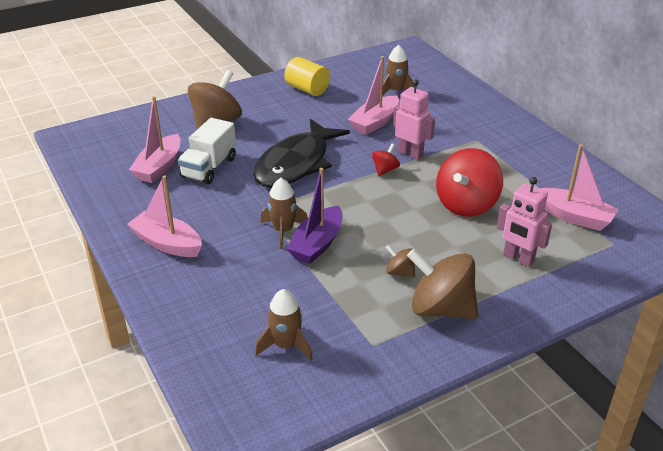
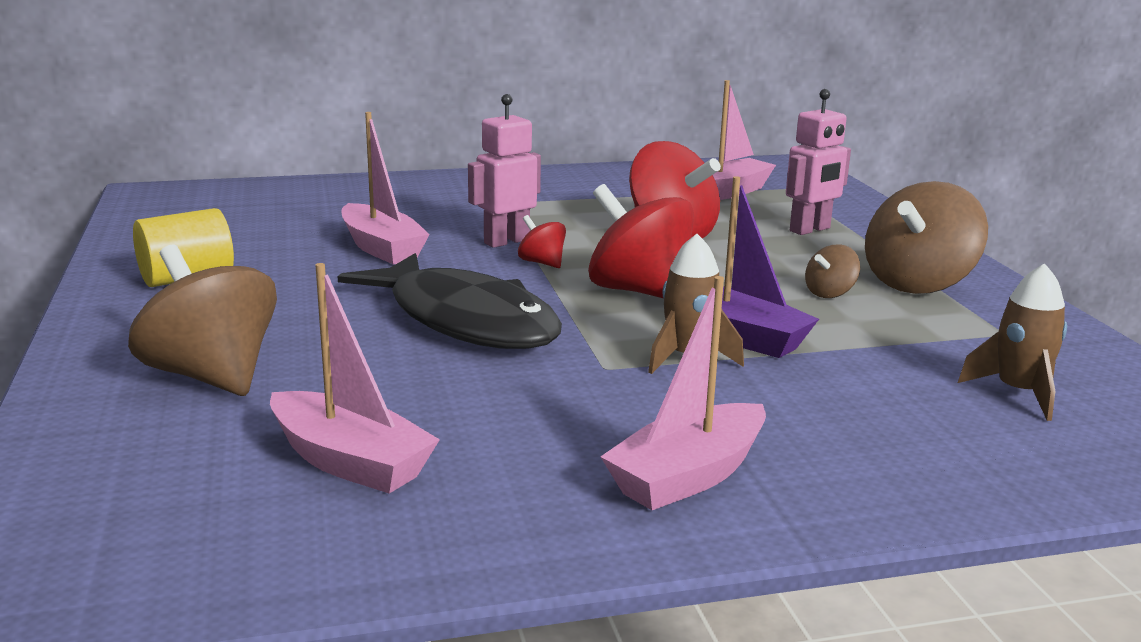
camera: 75 degrees left, 15 degrees down
(209, 168) = (407, 402): white truck -> none
(362, 206) = (640, 291): none -> red spinning top
(396, 91) = (292, 221): brown rocket -> none

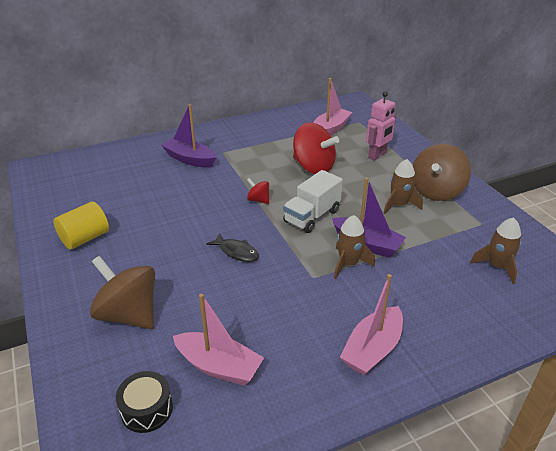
camera: 10 degrees left, 15 degrees up
(173, 501) = (147, 409): none -> black drum
(382, 248) = (175, 199): pink boat -> none
(435, 205) = (190, 159): none -> purple boat
(465, 321) = (236, 252): black fish -> black fish, size x0.43
(506, 241) = (235, 185): pink robot -> none
(640, 291) = (312, 216): red spinning top -> white truck
(830, 293) = (399, 205): brown spinning top -> brown rocket

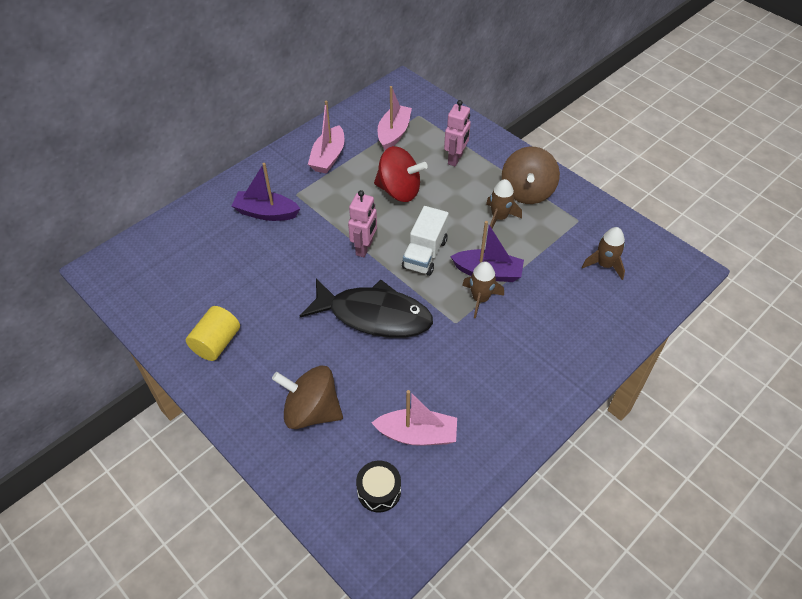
camera: 20 degrees left, 15 degrees up
(236, 252) = (374, 315): black fish -> black fish, size x2.31
(258, 200) = (364, 248): red spinning top -> pink robot
(372, 349) = (533, 378): pink boat -> pink boat (328, 157)

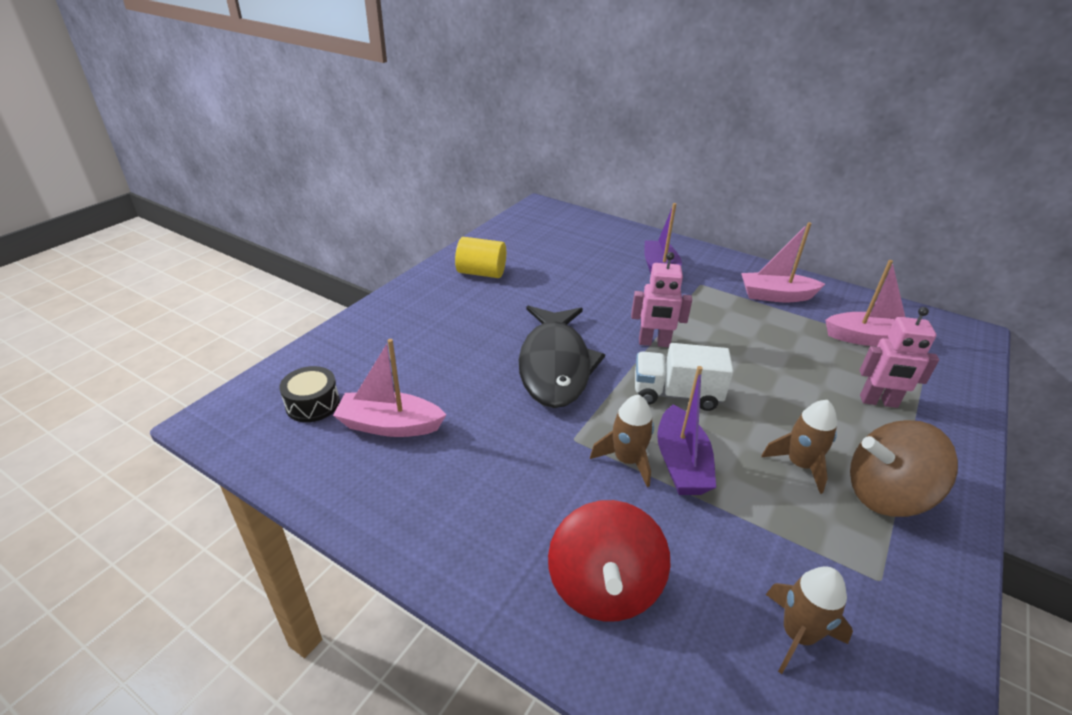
camera: 75 degrees right, 15 degrees down
(311, 411) = (412, 341): brown spinning top -> none
(399, 191) = (769, 357): red spinning top -> red spinning top (604, 587)
(417, 434) = (390, 425): pink boat -> pink boat turned 105 degrees clockwise

